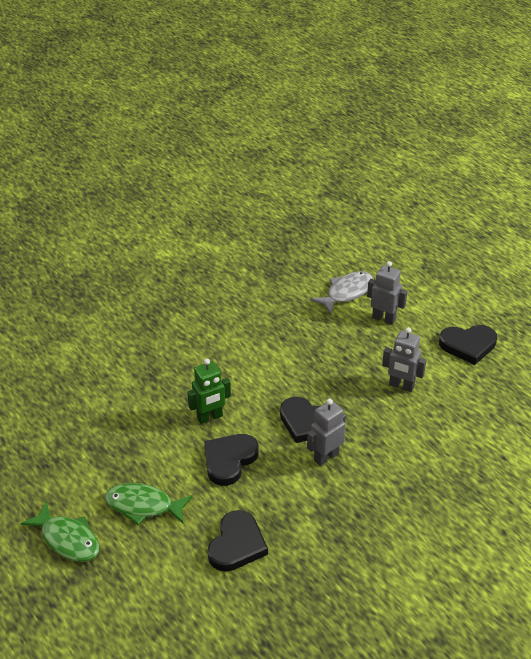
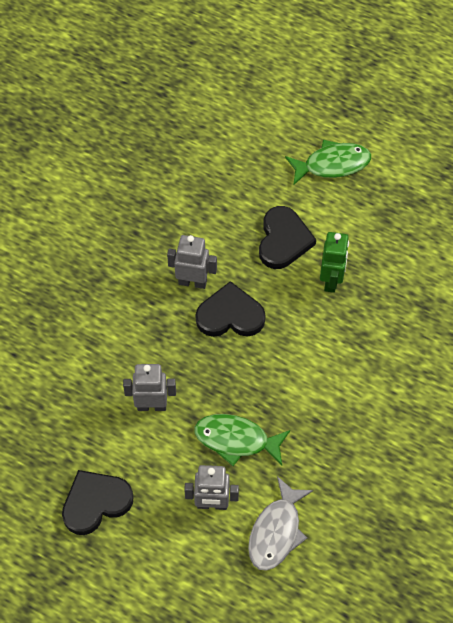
camera: 155 degrees right, 20 degrees up
(67, 539) = (374, 110): green fish -> green fish (236, 440)
(210, 417) = (331, 280): green robot -> green robot turned 150 degrees clockwise
(237, 545) = (229, 162): black heart -> none
(326, 457) = (192, 282): grey robot -> grey robot turned 105 degrees counterclockwise

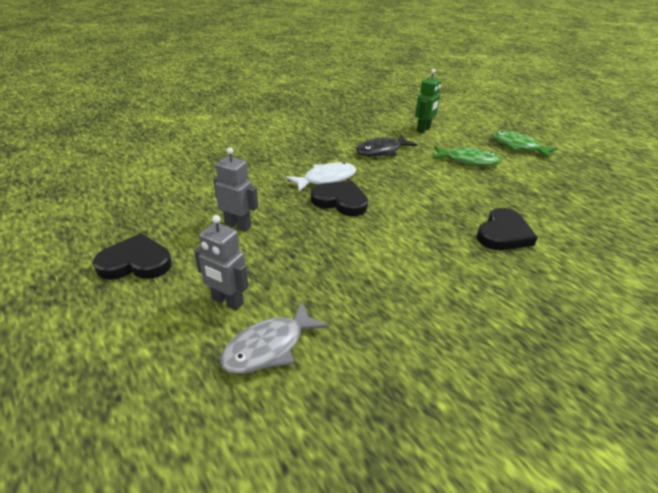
camera: 25 degrees right, 25 degrees down
(192, 282) = (326, 179): grey robot -> white fish
(225, 190) = (382, 151): none -> black fish
(236, 440) = (287, 268): green fish -> green fish (518, 146)
(283, 240) = (408, 180): black heart -> black heart (503, 234)
(331, 280) = (434, 208): green robot -> green robot (423, 130)

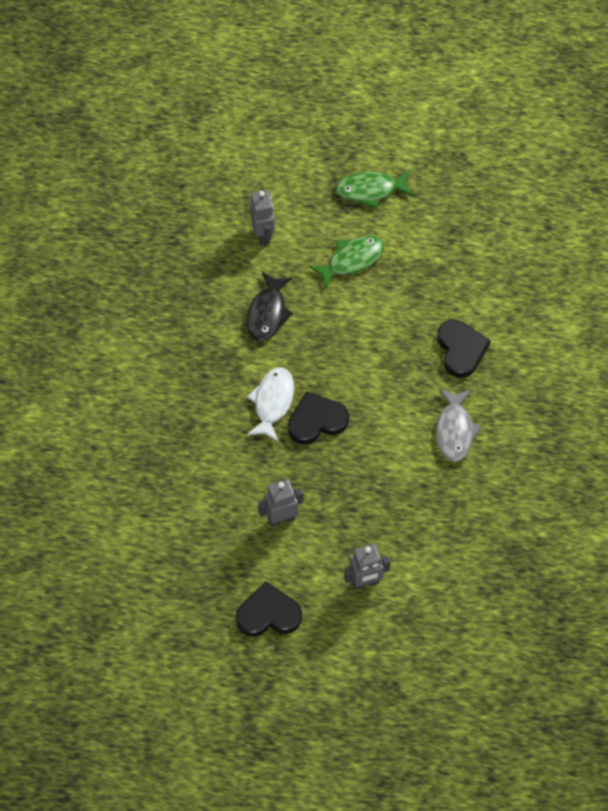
camera: 45 degrees left, 25 degrees up
(135, 262) = (268, 614): black heart -> black heart turned 45 degrees clockwise
(269, 347) = (427, 586): grey fish -> grey fish (454, 430)
(423, 130) = (263, 235): green robot -> grey robot

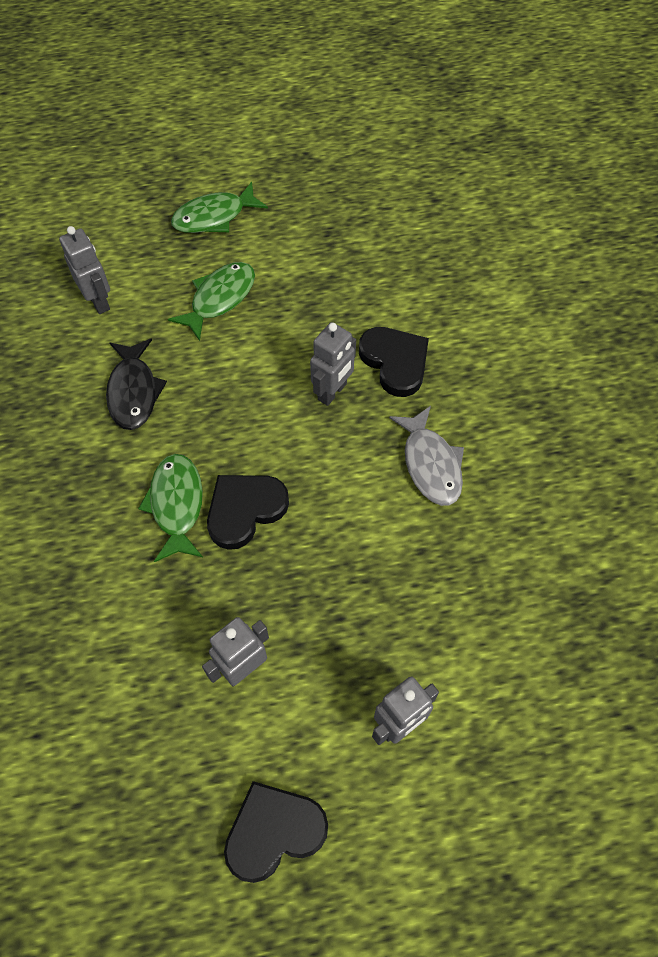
camera: 20 degrees left, 0 degrees up
(272, 402) = (176, 505): white fish -> green fish
(407, 358) = (332, 392): none -> grey robot

